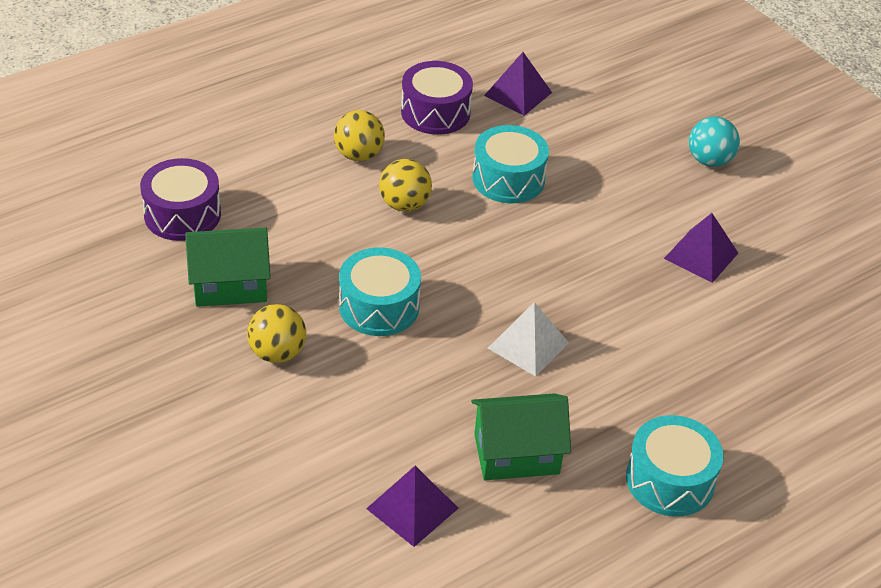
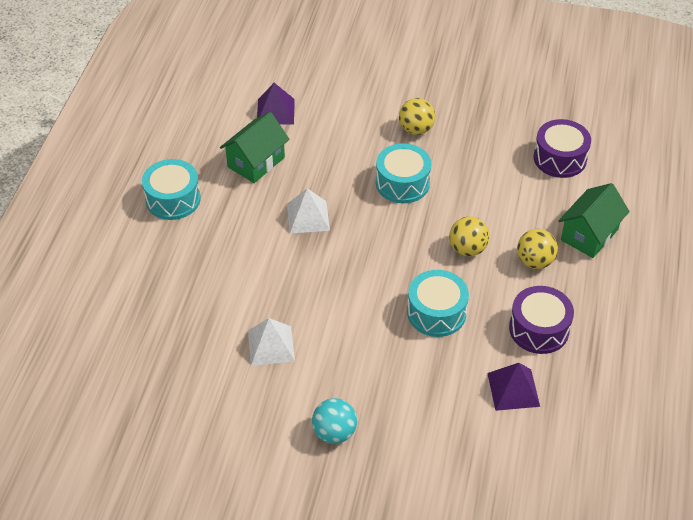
camera: 140 degrees right, 5 degrees up
(230, 285) = (483, 142): green house -> green house (589, 235)
(701, 255) = (271, 345): purple pyramid -> white pyramid

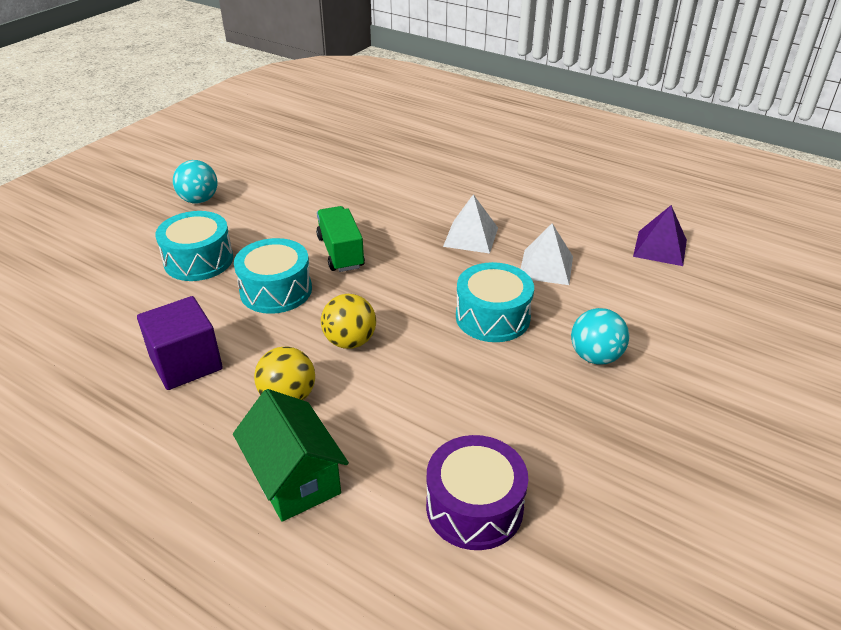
camera: 110 degrees right, 10 degrees down
(173, 199) = (535, 167): turquoise drum -> turquoise drum (199, 260)
(256, 162) = (572, 220): green house -> none
(271, 345) = (319, 187): white pyramid -> white pyramid (546, 267)
(368, 291) = (340, 252): none -> green truck
(416, 129) = (595, 356): yellow ball -> turquoise ball
(513, 389) = (132, 316): purple pyramid -> none
(539, 329) = (186, 363): purple drum -> purple cube

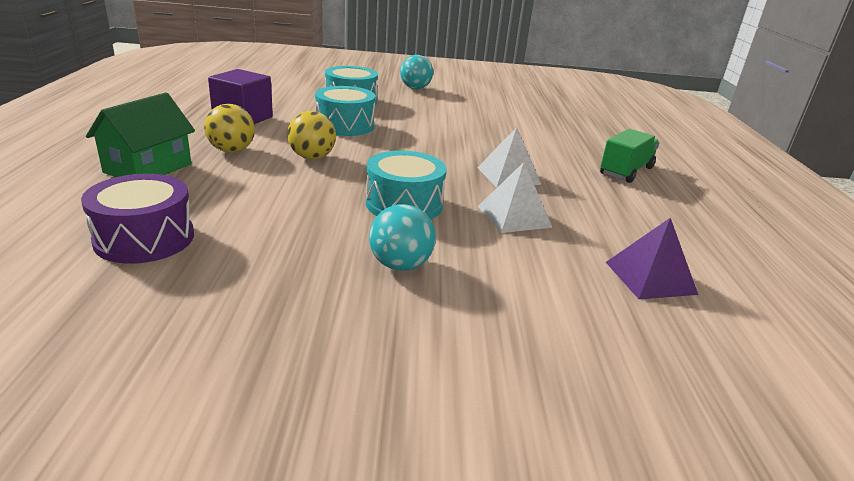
camera: 55 degrees right, 10 degrees down
(340, 252) = (416, 135): green truck -> green truck (626, 171)

